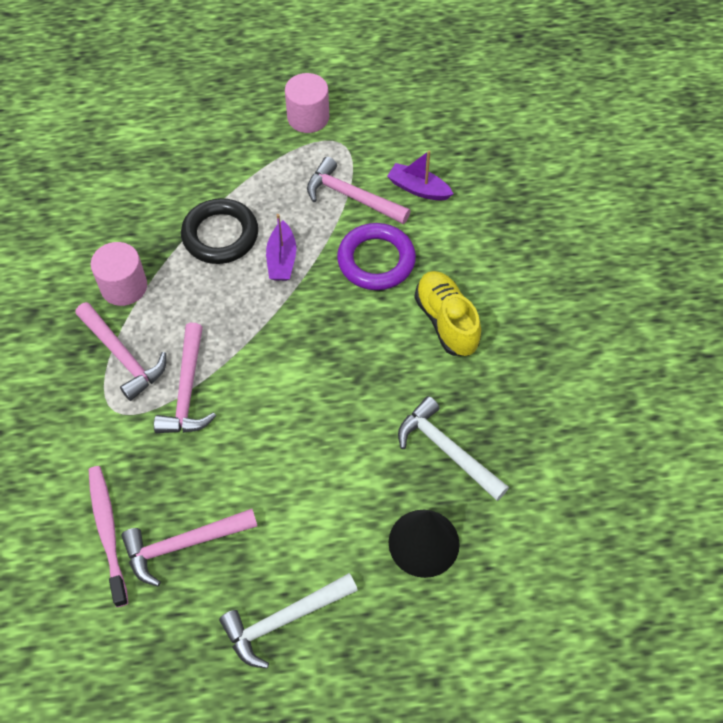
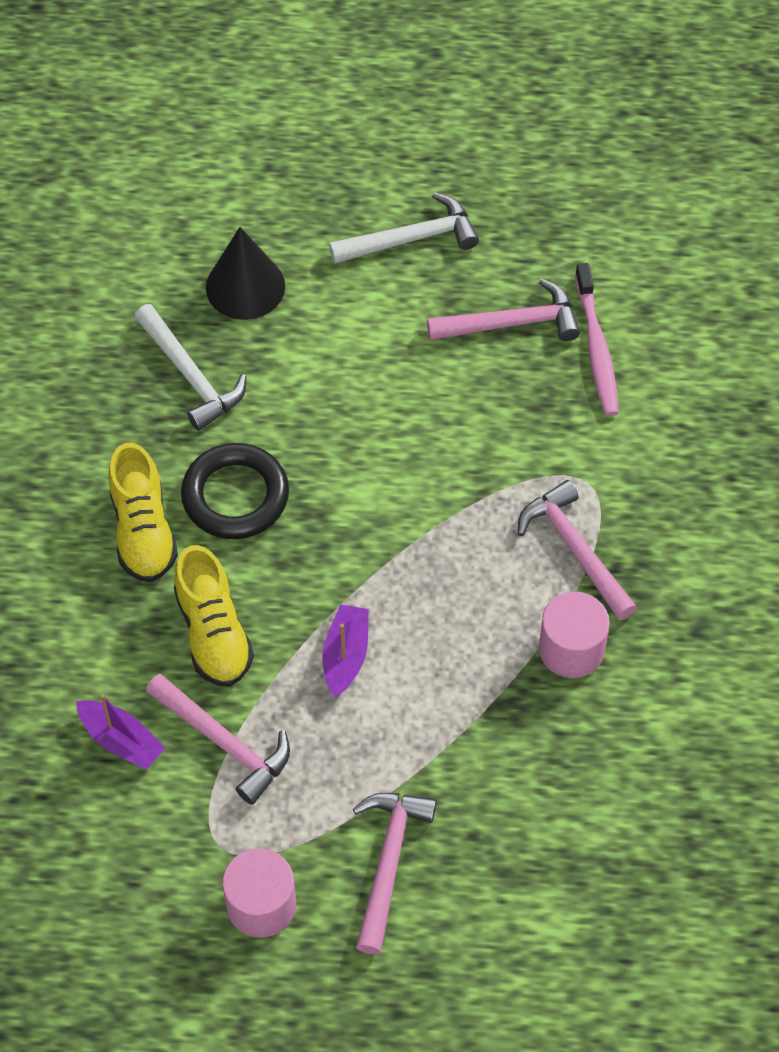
camera: 170 degrees left, 0 degrees up
(187, 390) = (494, 492): pink hammer -> pink hammer (388, 862)
(220, 235) = (428, 709): black ring -> black ring (235, 496)
(376, 260) = (213, 633): purple ring -> yellow shoe

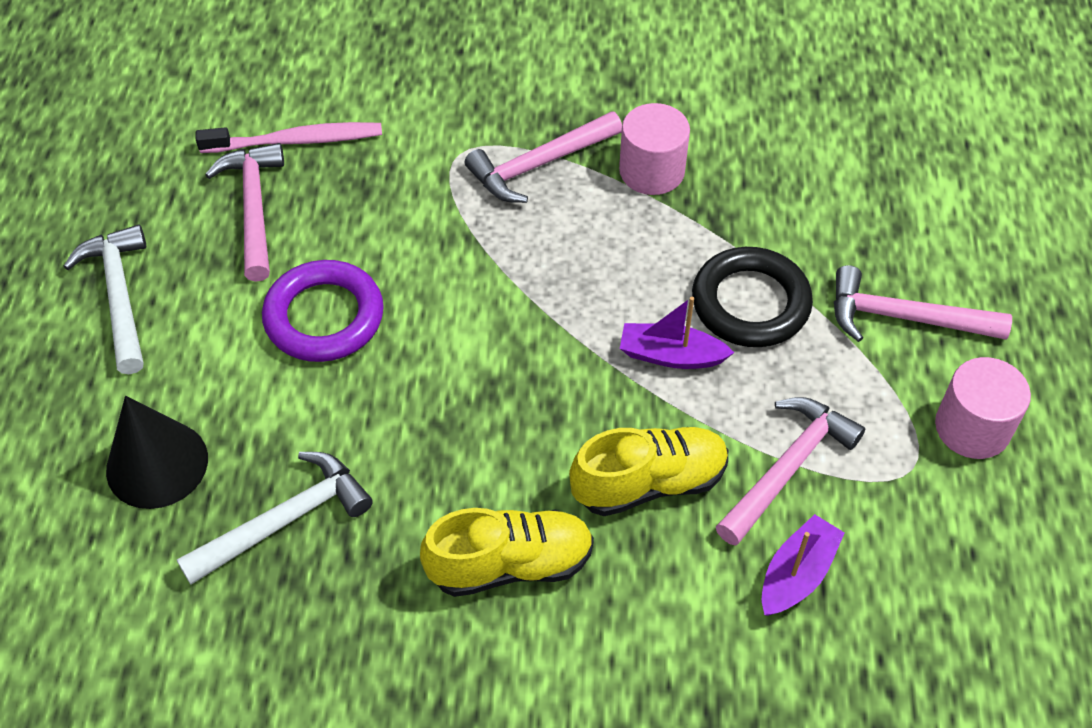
camera: 90 degrees left, 5 degrees down
(235, 496) = (464, 466): black ring -> black ring (750, 303)
(389, 386) = (324, 317): none -> purple ring

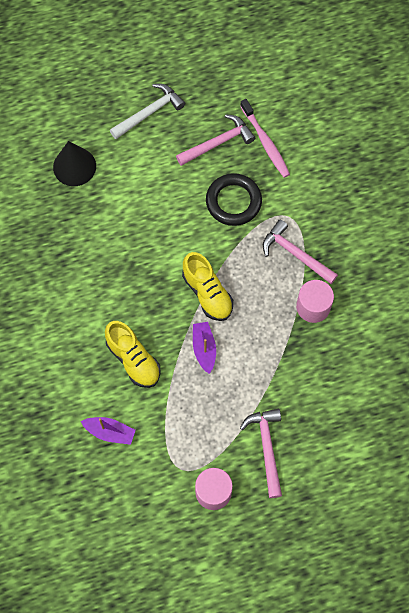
camera: 70 degrees right, 15 degrees up
(285, 520) = (66, 225): white hammer -> none
(324, 317) = (170, 197): purple ring -> none
(510, 564) = (75, 317): yellow shoe -> yellow shoe (207, 293)
(750, 303) = (248, 375): black ring -> black ring (233, 201)
(787, 467) = (162, 415): pink hammer -> none

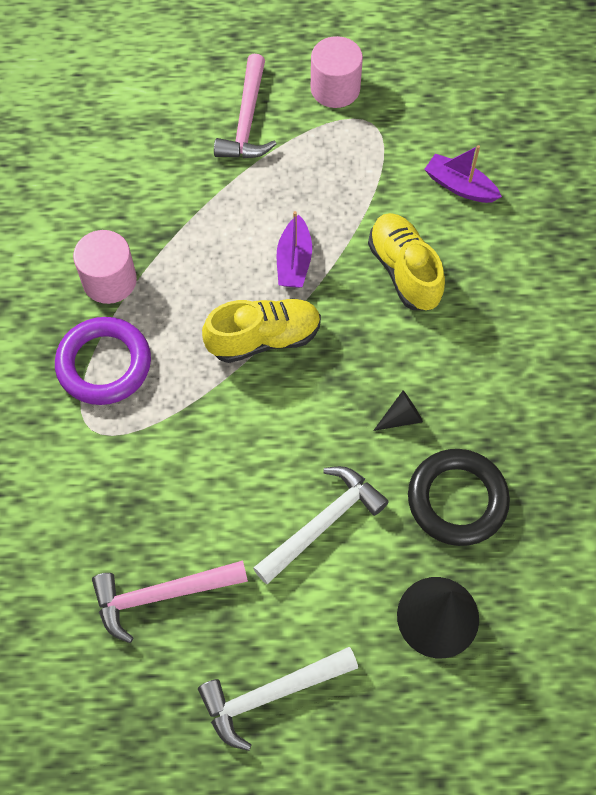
camera: 165 degrees left, 5 degrees down
(115, 265) = (401, 417): none -> black cone
(145, 197) = (323, 523): none -> white hammer
(207, 293) = (264, 338): yellow shoe -> yellow shoe turned 90 degrees clockwise
(233, 201) = (172, 476): black ring -> black ring (457, 500)
(265, 142) = (76, 573): pink toothbrush -> none
(295, 254) = (104, 364): pink hammer -> purple ring

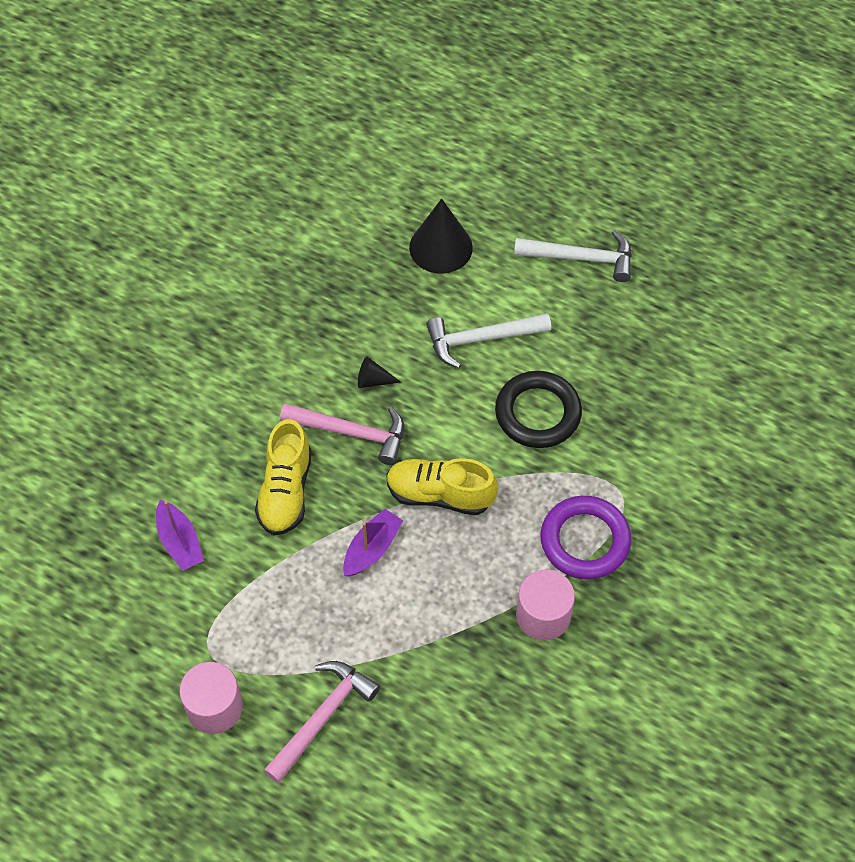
camera: 150 degrees left, 5 degrees down
(161, 595) = (625, 350): pink hammer -> pink hammer (352, 432)
(457, 500) = (374, 307): black ring -> black ring (538, 413)

